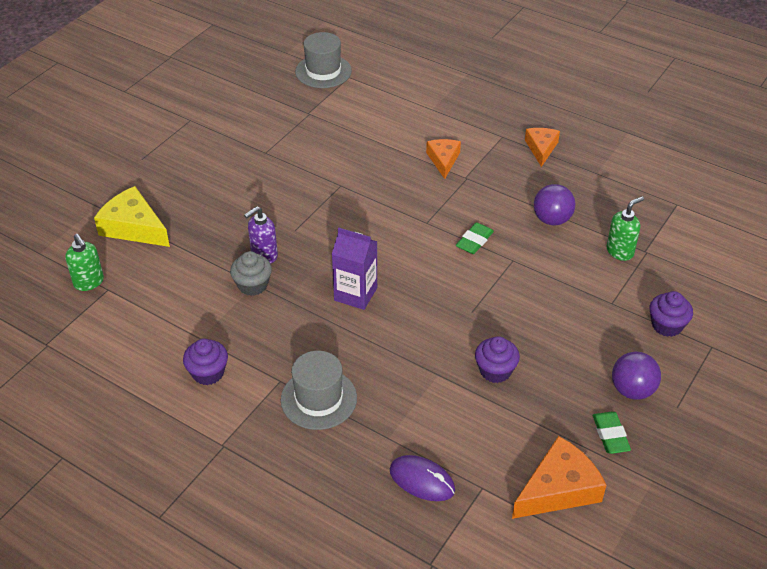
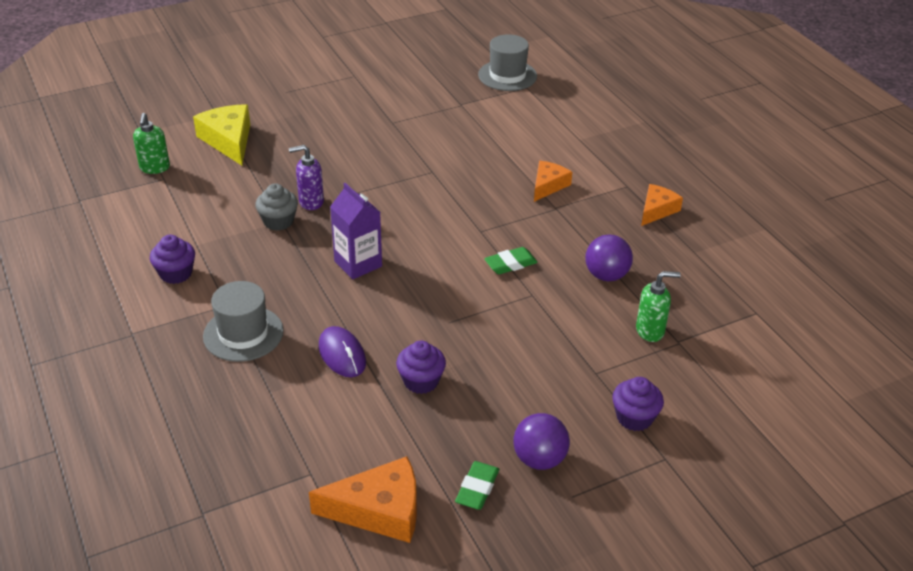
camera: 30 degrees right, 5 degrees down
(422, 480) = (264, 441): purple mouse -> purple mouse (342, 354)

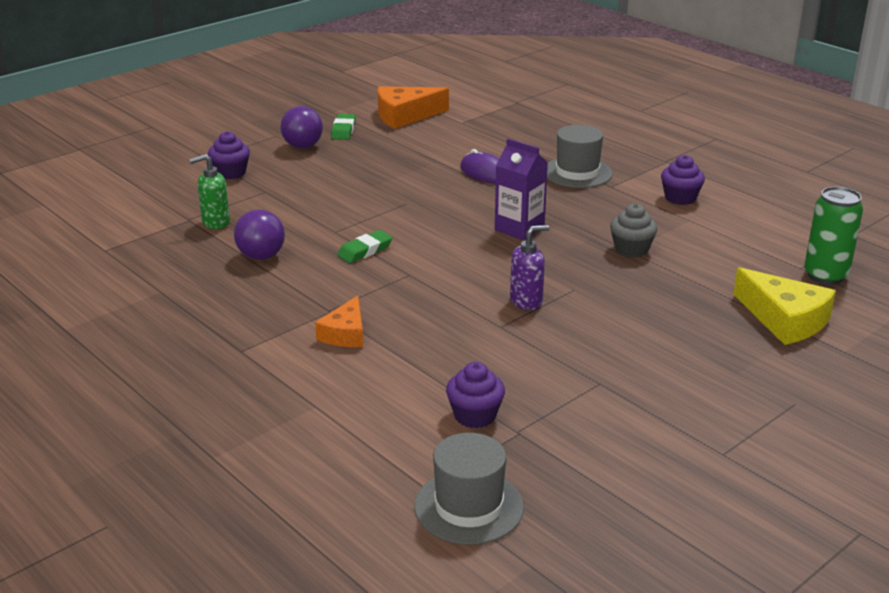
camera: 165 degrees right, 10 degrees down
(155, 168) = (825, 275): green soap dispenser -> green can
(311, 202) = (615, 271): purple soap dispenser -> purple soap dispenser (526, 301)
(421, 381) = (410, 168): purple cupcake -> purple cupcake (475, 415)
(657, 210) = (202, 327): orange cheese -> none

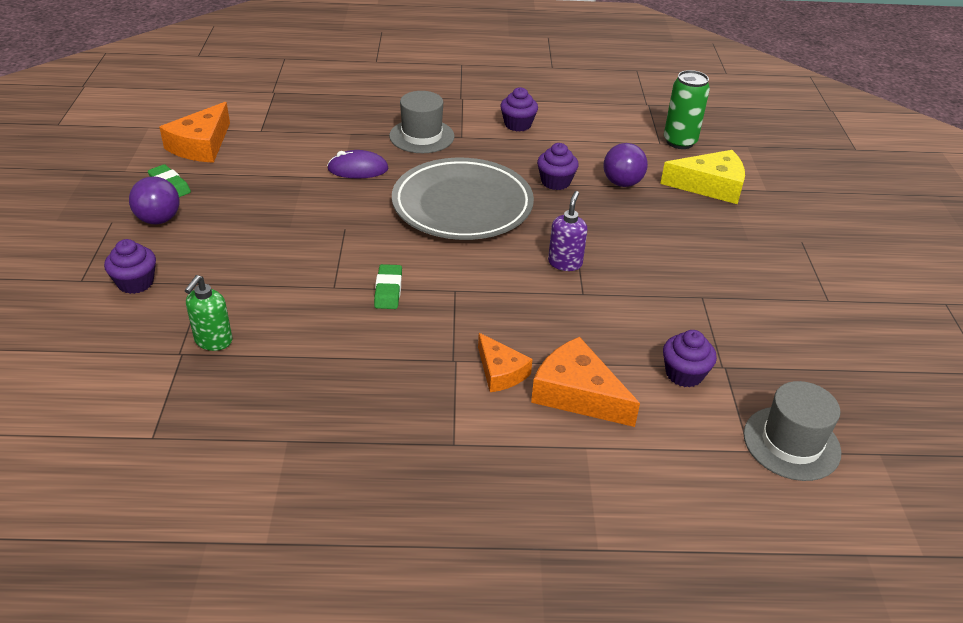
camera: 50 degrees left, 10 degrees up
(261, 256) = (314, 348): purple ball -> purple ball (622, 183)
(371, 376) = (577, 394): none -> orange cheese
(519, 228) = (462, 205): purple carton -> grey plate
(631, 249) = (555, 182): grey cupcake -> purple cupcake

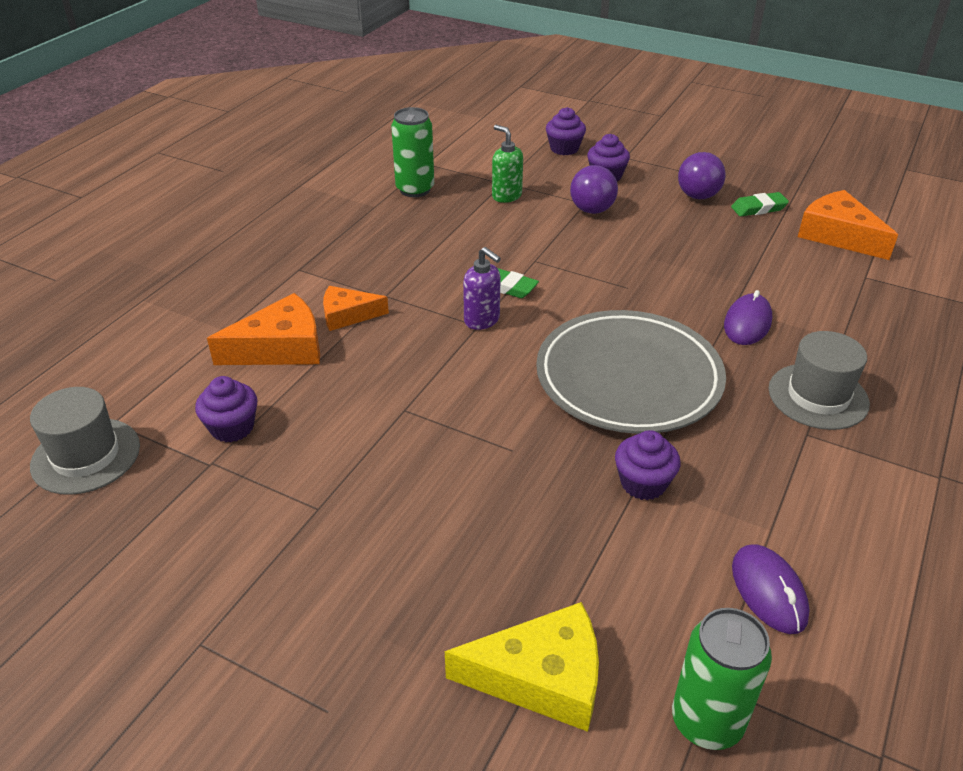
camera: 120 degrees right, 0 degrees up
(230, 421) = (415, 189): none -> green can
(518, 124) = (831, 509): purple cupcake -> purple cupcake (564, 148)
(565, 263) = (465, 418): purple soap dispenser -> purple soap dispenser (482, 320)
(592, 136) = (769, 591): none -> purple mouse
(622, 183) = (606, 558): purple ball -> purple ball (592, 210)
(710, 186) = (541, 677): yellow cheese -> yellow cheese turned 120 degrees counterclockwise

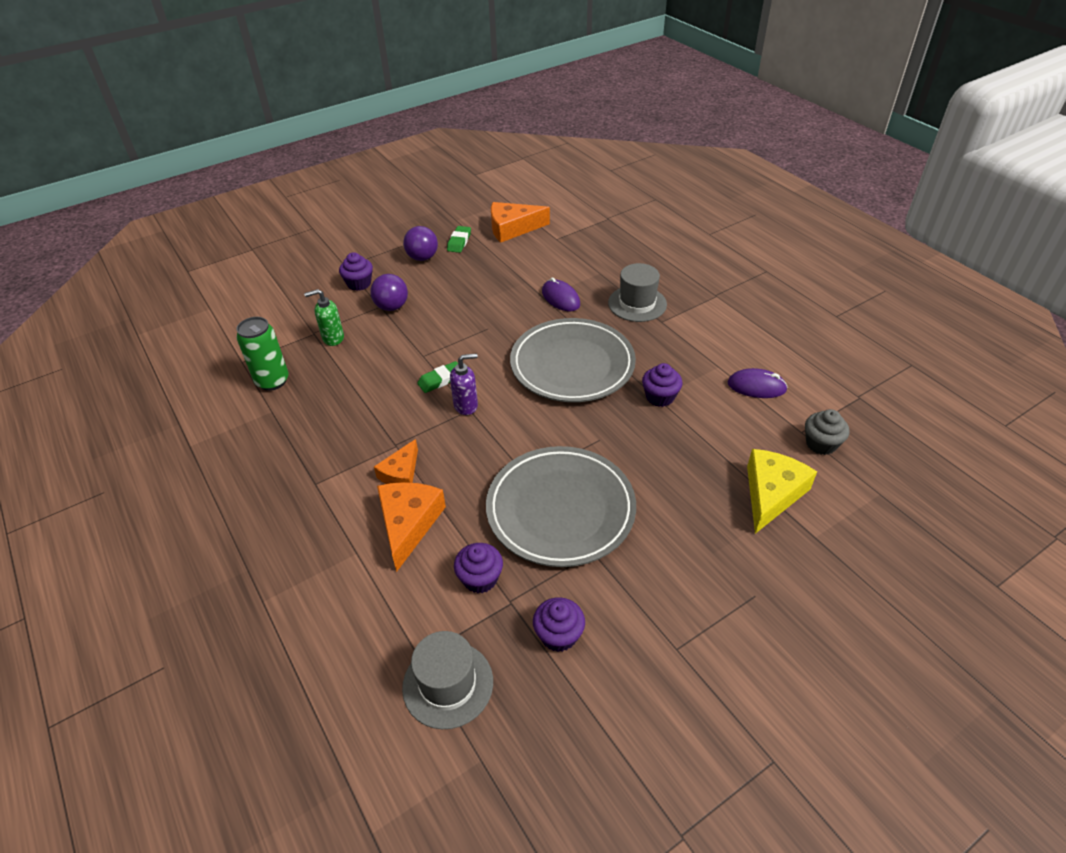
camera: 60 degrees left, 5 degrees up
(369, 456) = (560, 510): none -> grey plate
(564, 148) = (303, 287): purple cupcake -> purple cupcake (558, 635)
(707, 721) = (821, 444): green can -> grey cupcake

